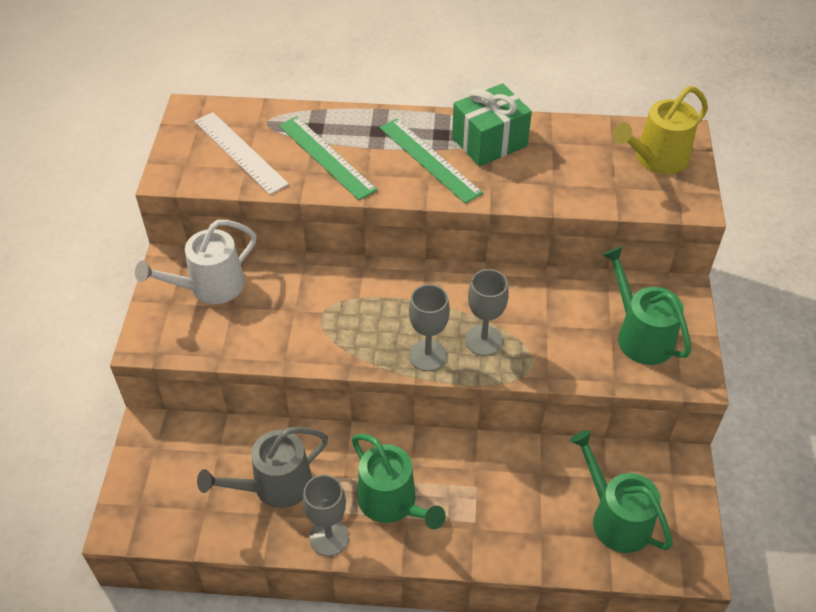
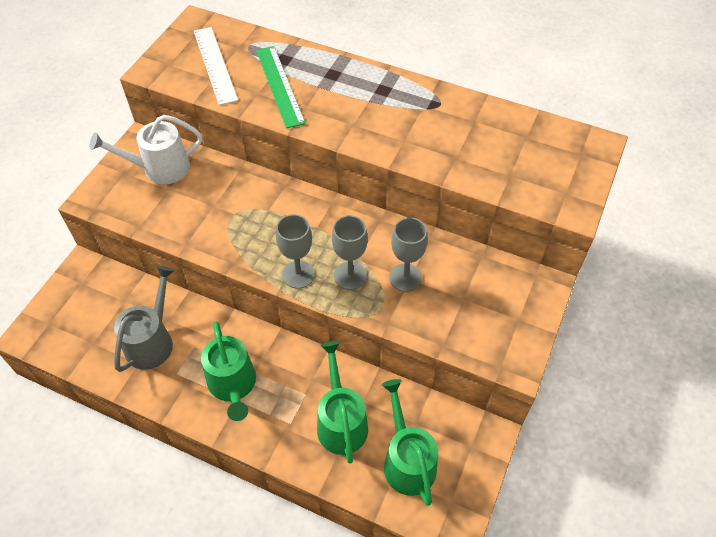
camera: 20 degrees right, 5 degrees up
(275, 486) = (152, 341): grey watering can -> grey watering can turned 120 degrees clockwise
(329, 537) = (172, 396): grey goblet -> grey goblet (405, 277)
(429, 160) = (362, 109): green ruler -> none
(489, 142) = (420, 107): green gift -> none
(640, 335) = (486, 312): green watering can -> green watering can (341, 422)
(656, 159) = (561, 159): yellow watering can -> none

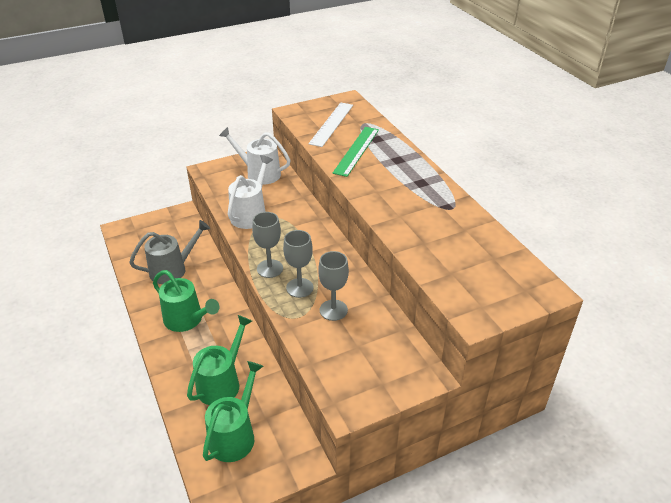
camera: 40 degrees right, 15 degrees down
(207, 224) = (250, 214): none -> white watering can
(233, 385) = (186, 320): green watering can -> green watering can turned 75 degrees counterclockwise

